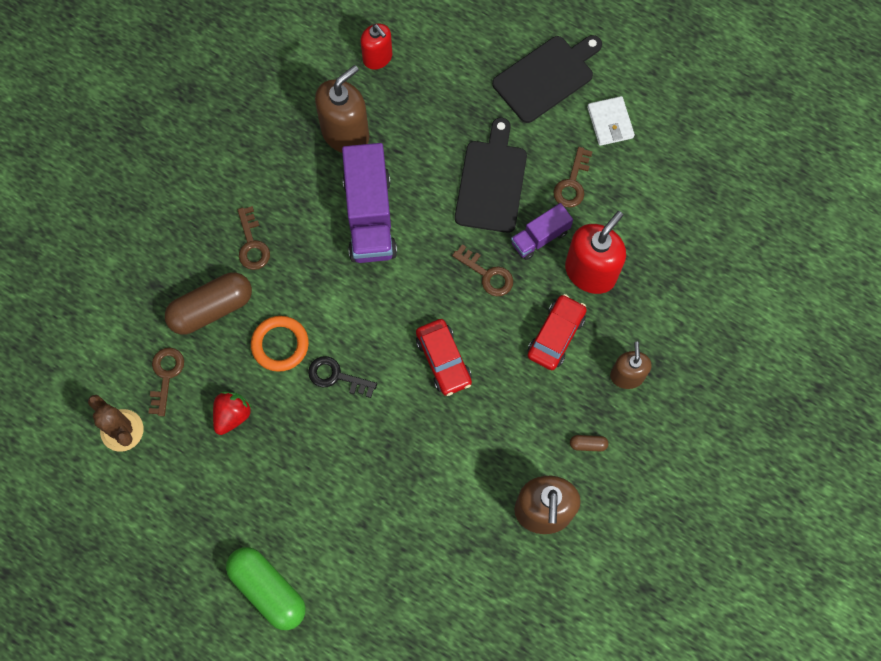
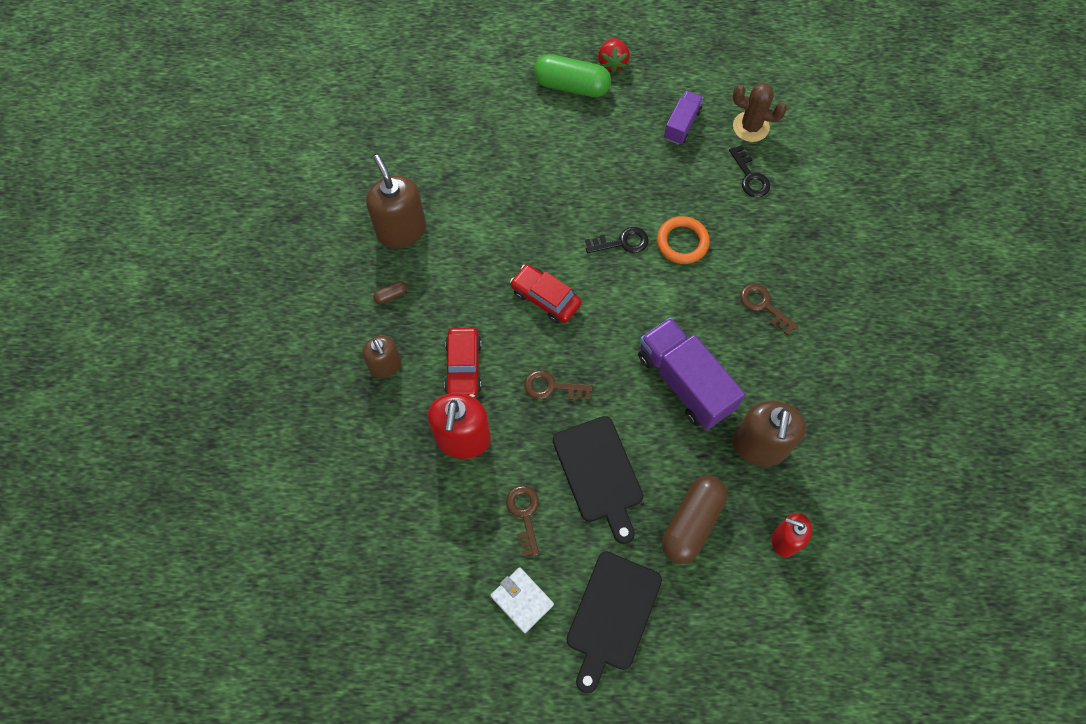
camera: 150 degrees right, 5 degrees down
(166, 376) = (750, 177): brown key -> black key
(211, 309) = (755, 240): brown capsule -> brown capsule (691, 523)
(232, 415) = (680, 176): red strawberry -> red strawberry (612, 63)
(540, 237) = (525, 445): purple truck -> purple truck (682, 125)

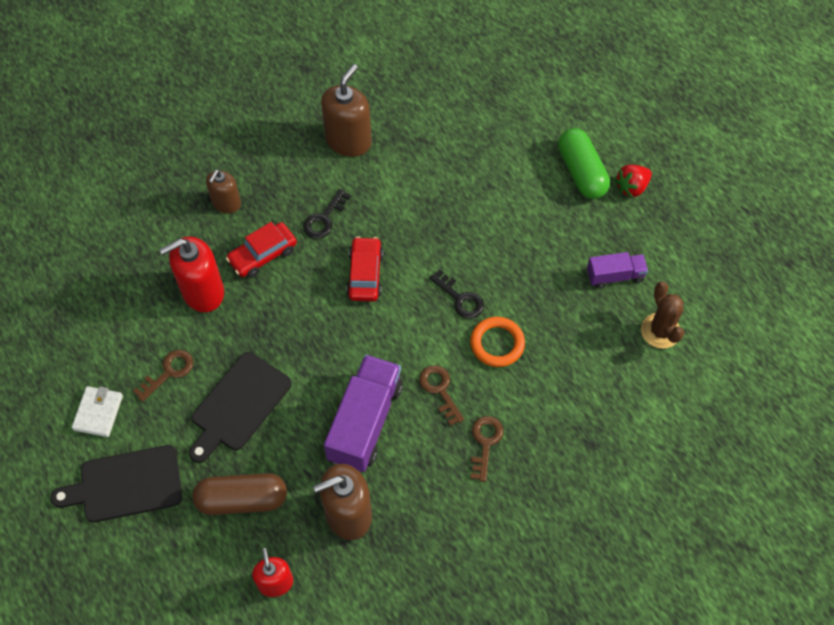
camera: 55 degrees right, 5 degrees down
(391, 295) = (287, 169): brown capsule -> none
(552, 387) = (290, 326): brown key -> brown key (440, 390)
(750, 177) = (607, 359): black key -> black key (324, 219)

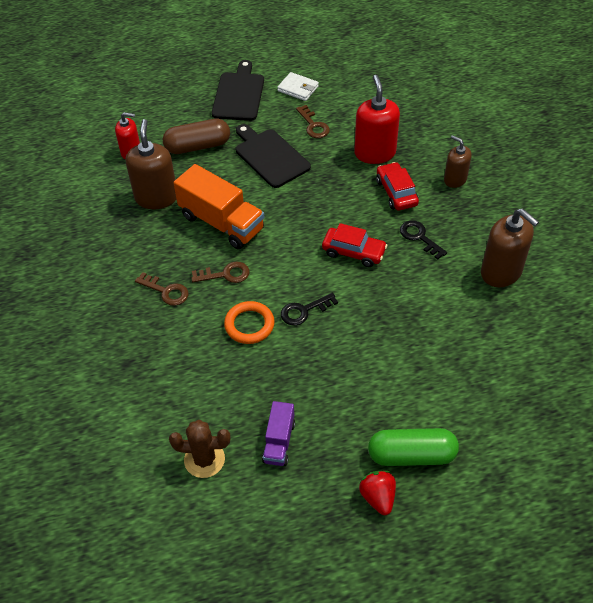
camera: 110 degrees right, 10 degrees down
(242, 499) = (198, 146): brown capsule -> brown capsule turned 60 degrees clockwise
(365, 422) = (221, 222): purple truck -> orange truck

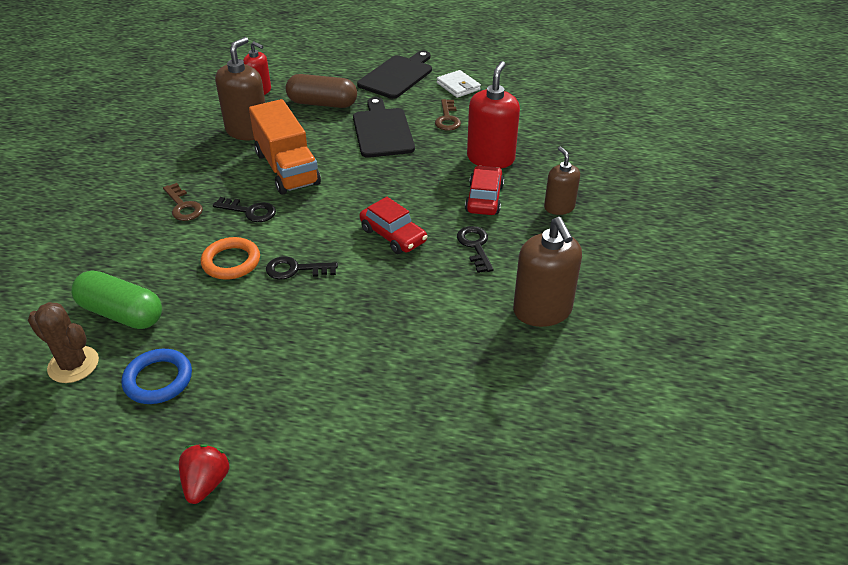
camera: 25 degrees right, 10 degrees down
(225, 274) = (250, 211): brown key -> black key
(279, 442) = (158, 380): purple truck -> blue ring
(411, 455) = (282, 455): green capsule -> green capsule (121, 313)

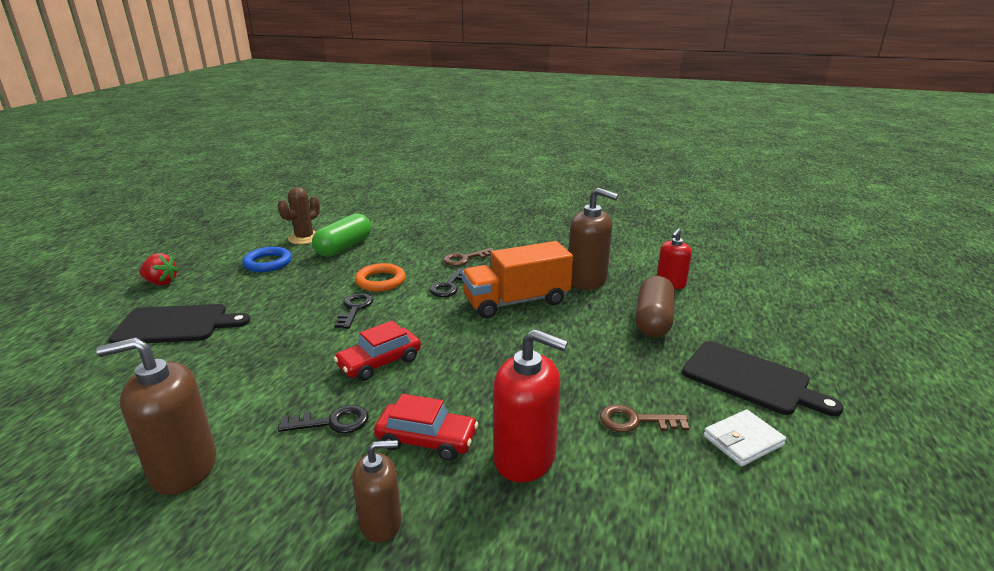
camera: 95 degrees right, 15 degrees down
(382, 131) = (595, 362): black cutting board -> black cutting board (176, 325)

